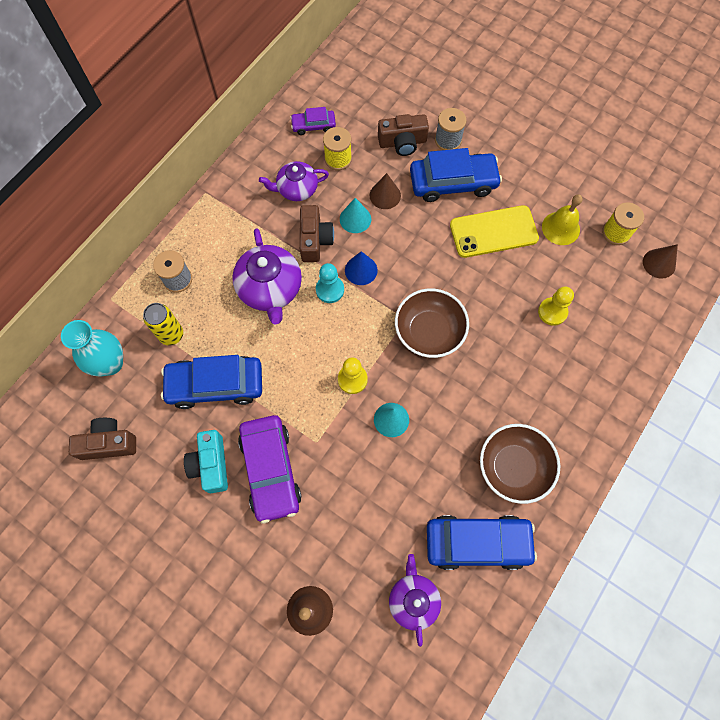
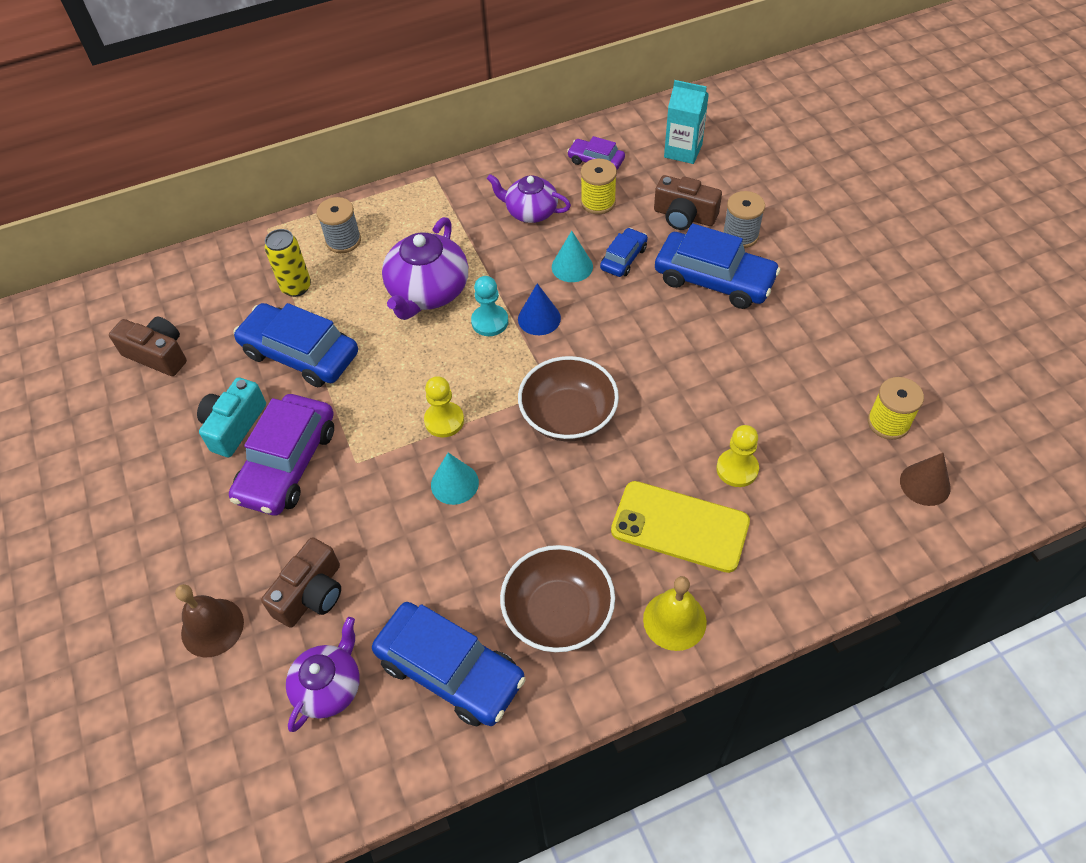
camera: 35 degrees right, 15 degrees down
(110, 363) = (219, 285): turquoise vase -> none
(315, 240) = (511, 267): brown camera -> brown camera (311, 594)
(367, 90) = (683, 151): none -> turquoise carton
(385, 195) = (623, 258): brown cone -> blue car
(493, 232) = (726, 350): yellow phone -> yellow phone (680, 526)
(560, 228) = (816, 384): yellow bell -> yellow bell (674, 620)

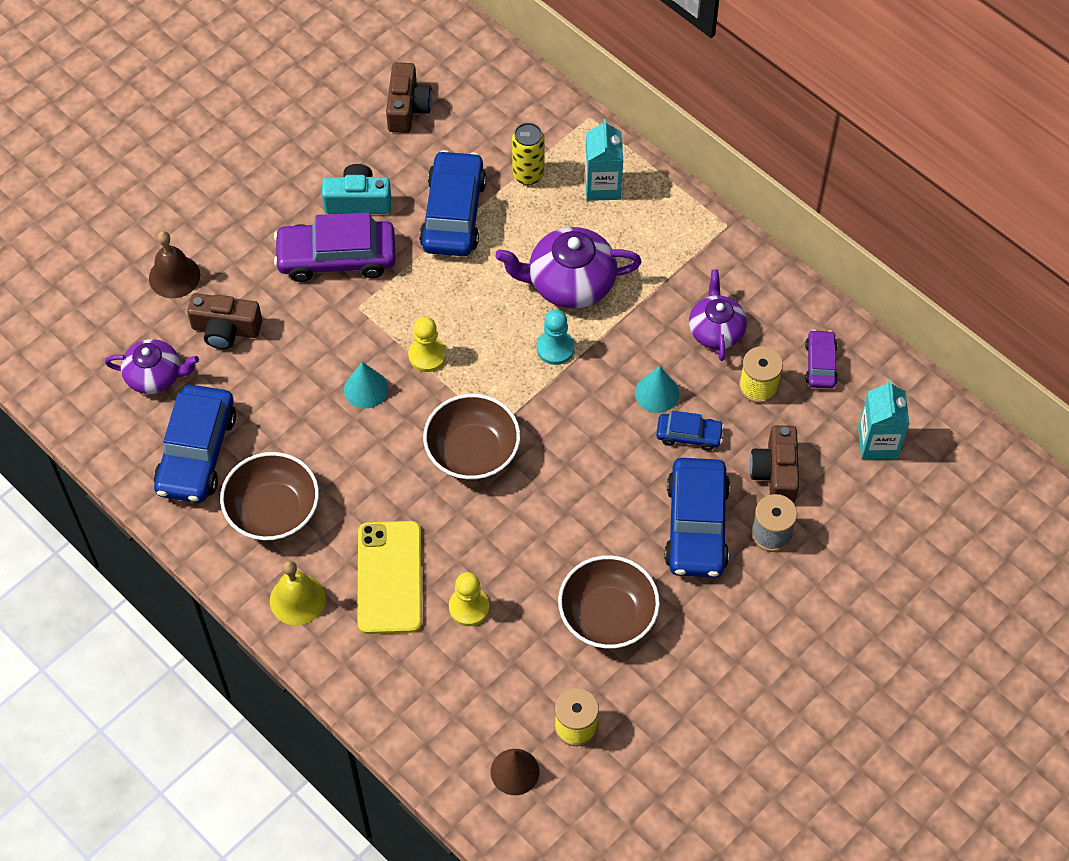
camera: 65 degrees right, 5 degrees up
(343, 241) = (602, 186): grey spool -> turquoise carton
(539, 318) = (577, 388): blue cone -> none
(781, 366) = (607, 615): none -> brown bowl

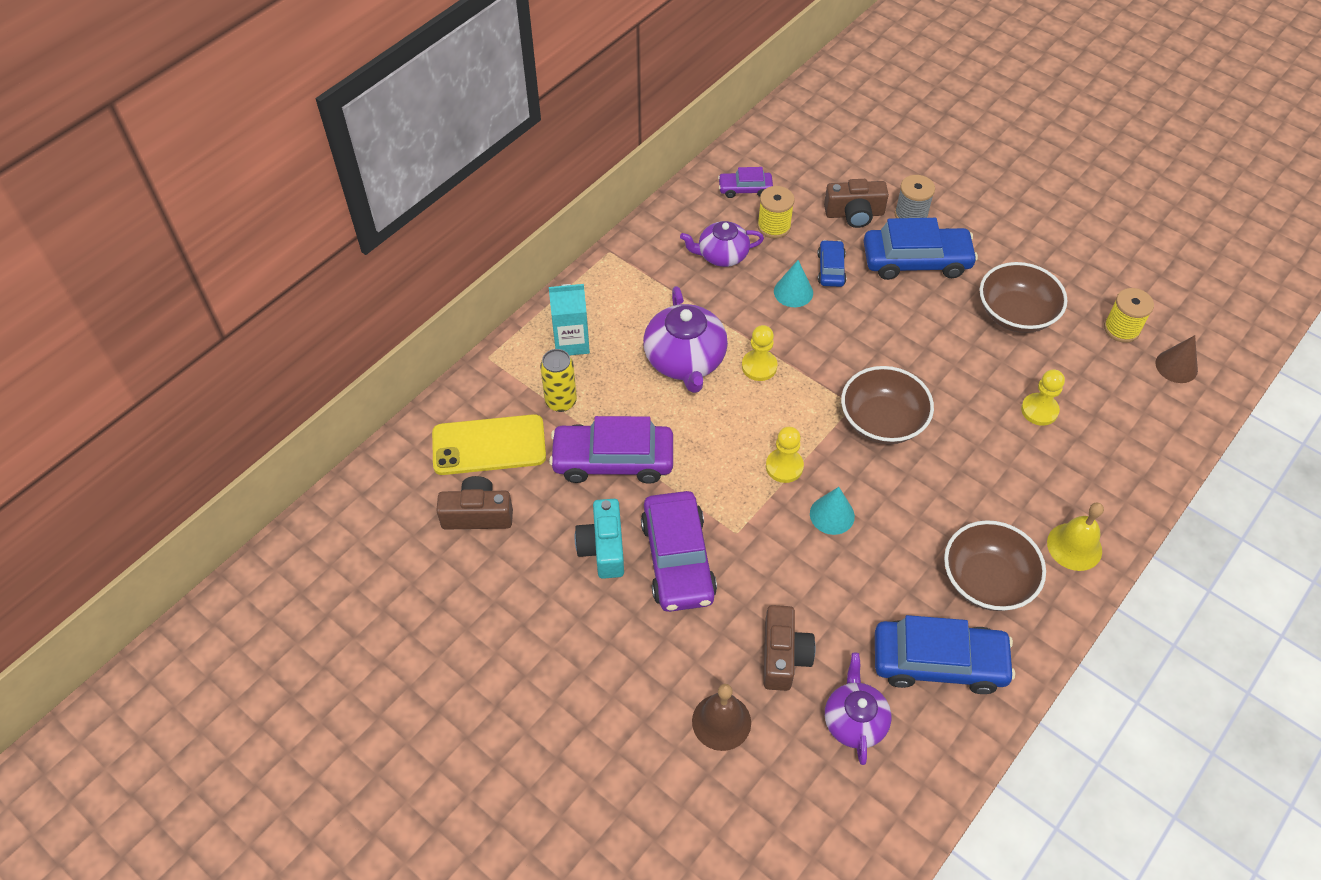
camera: 95 degrees left, 5 degrees down
(389, 577) = (1029, 473): yellow phone -> yellow phone (489, 445)
(453, 213) = (613, 460): blue car -> purple car
(555, 348) = (759, 366): turquoise pawn -> yellow pawn
(877, 443) = (812, 155): turquoise carton -> none

